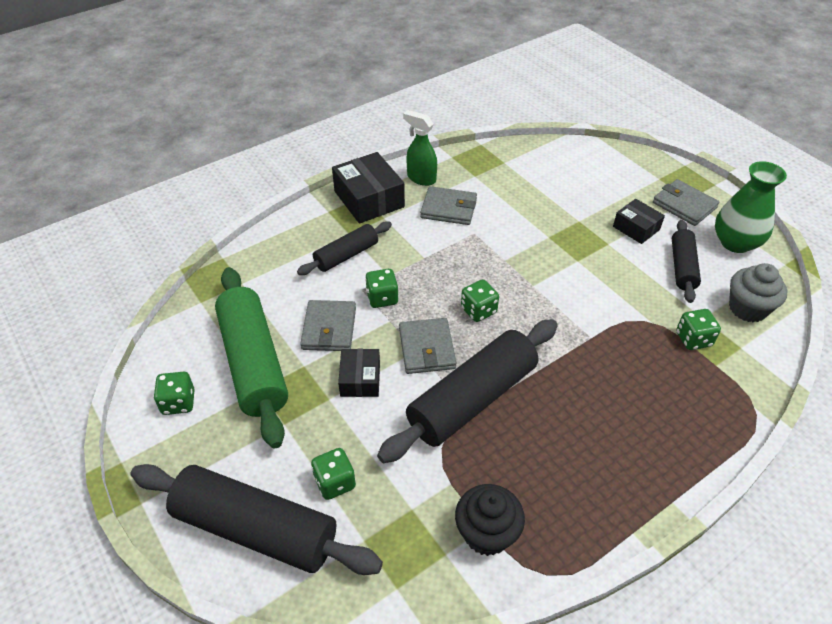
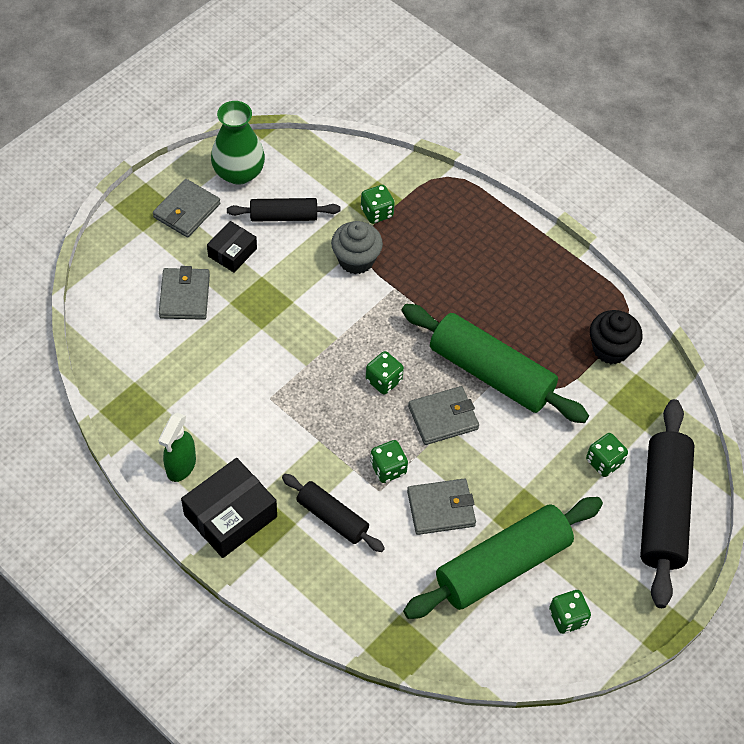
camera: 105 degrees left, 10 degrees up
(360, 379) = (495, 466): black box -> none
(448, 208) = (232, 428): grey wallet -> grey wallet (184, 296)
(472, 399) = (491, 373): black rolling pin -> green rolling pin
(747, 308) = (328, 171): grey cupcake -> grey cupcake (356, 260)

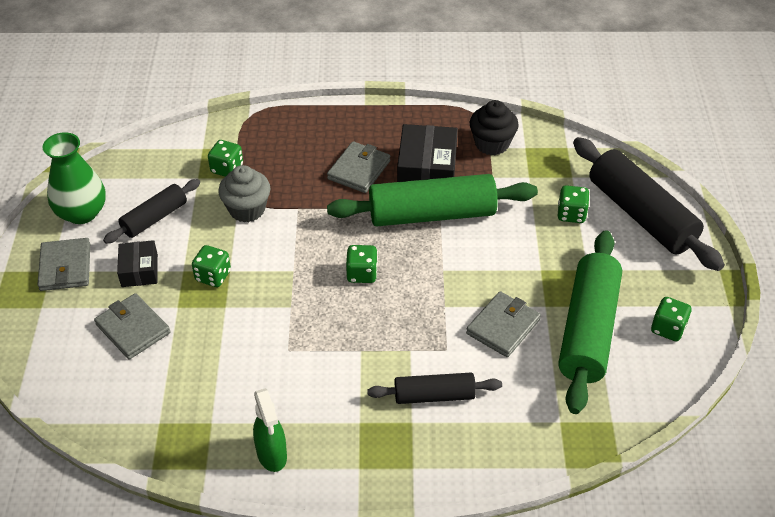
camera: 40 degrees left, 10 degrees down
(230, 516) = (355, 458): black box -> black box (427, 171)
(388, 469) = (435, 330): green dice -> green dice (213, 276)
(443, 417) = (433, 266): grey wallet -> grey wallet (359, 170)

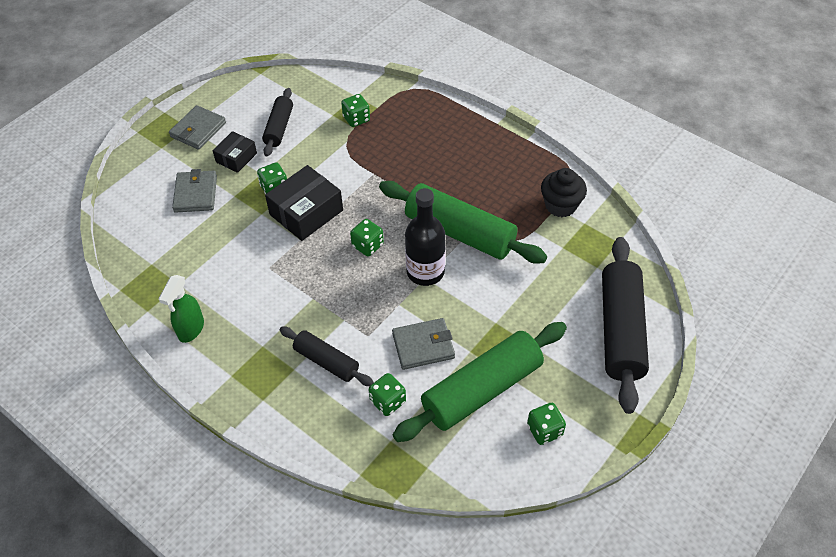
camera: 40 degrees right, 5 degrees up
(82, 213) = (241, 99): green vase -> none
(154, 218) = (279, 128): black rolling pin -> black rolling pin turned 75 degrees counterclockwise
(247, 209) = (340, 155): grey cupcake -> none
(359, 170) = (442, 170): grey wallet -> none
(427, 171) = (490, 198): black box -> black box (306, 212)
(438, 265) = (425, 272): none -> black bottle
(571, 214) = (564, 295): green dice -> green dice (388, 401)

